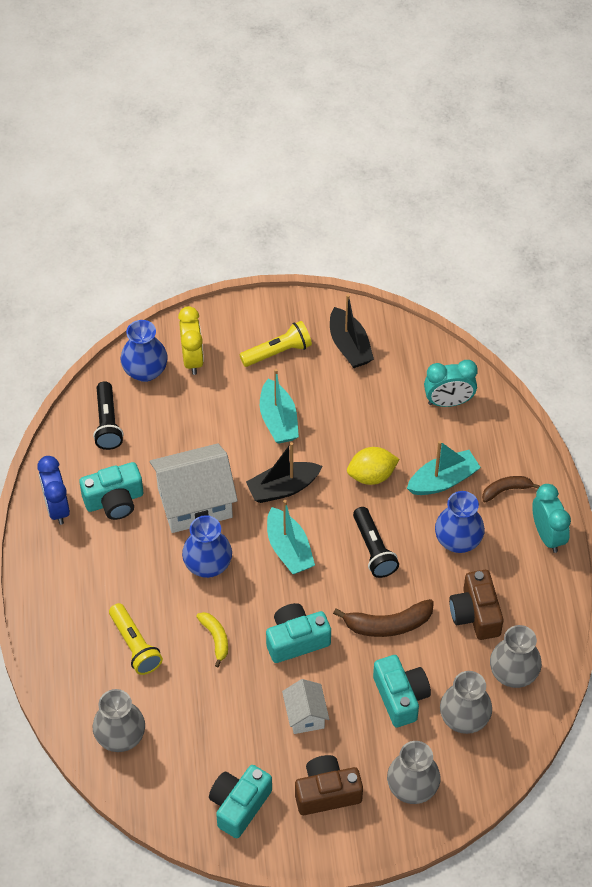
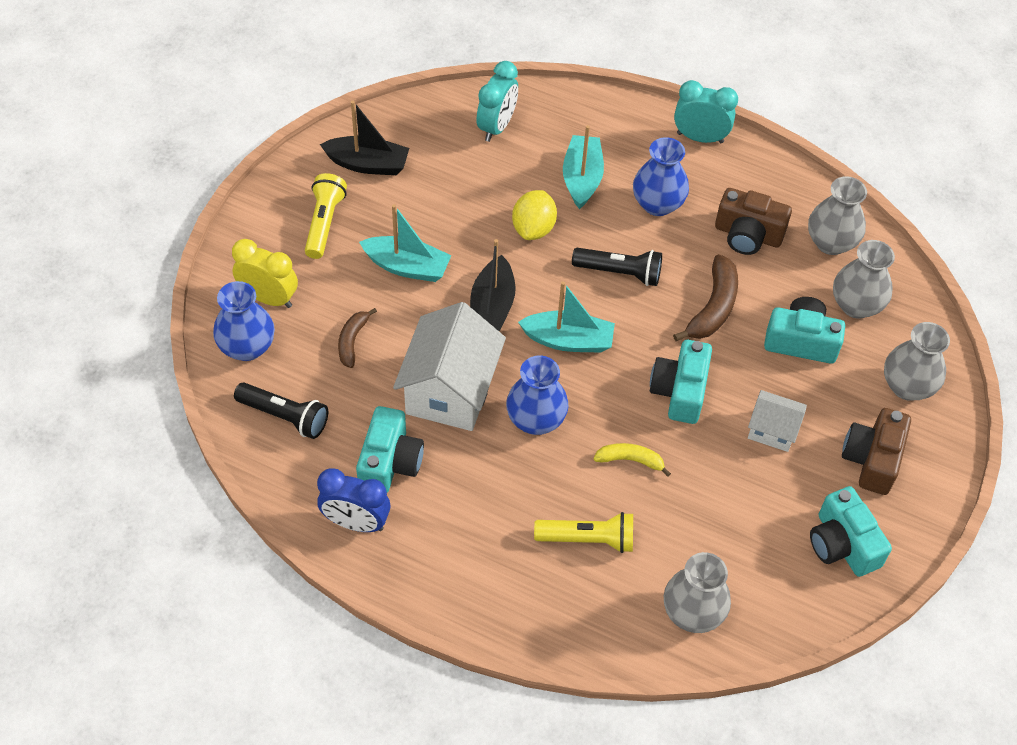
camera: 60 degrees left, 0 degrees up
(506, 490) = (628, 139): brown banana -> brown banana (352, 341)

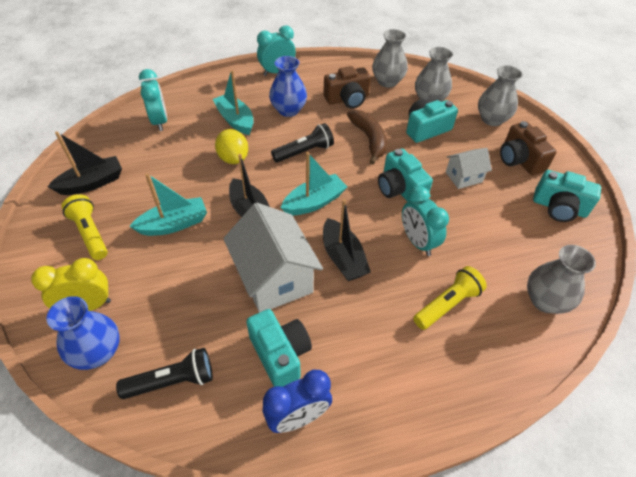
camera: 40 degrees left, 5 degrees down
(352, 341) = (178, 293): brown banana -> none
(536, 420) = (343, 258): blue vase -> black boat
(630, 460) = (417, 242): yellow banana -> turquoise clock

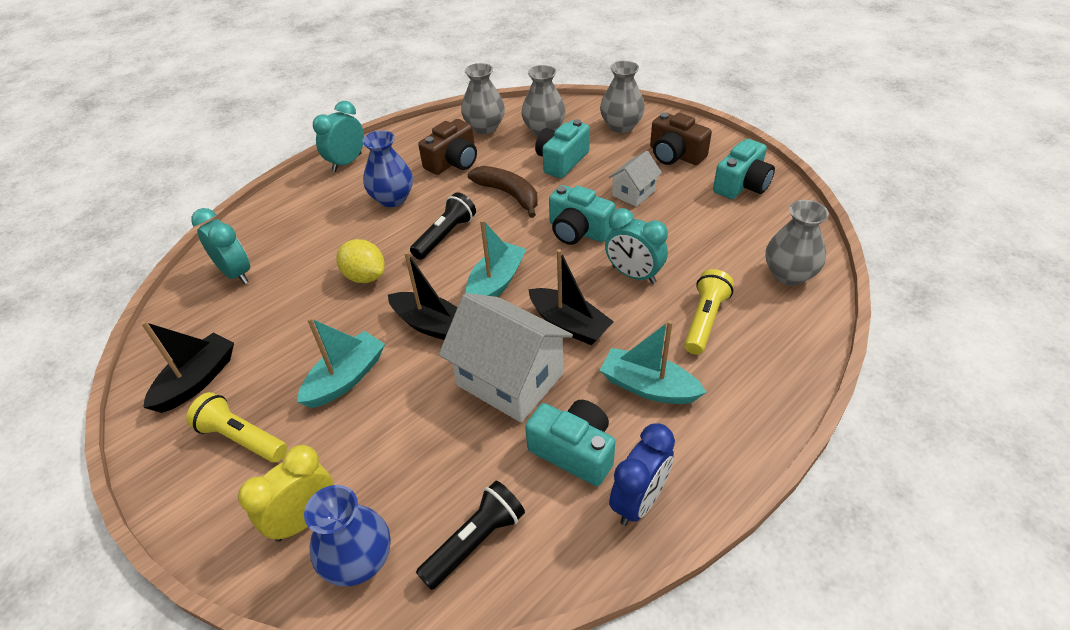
camera: 25 degrees left, 5 degrees down
(235, 120) = (335, 234): turquoise boat -> turquoise boat (648, 387)
(559, 207) = (742, 185): turquoise camera -> turquoise camera turned 45 degrees counterclockwise

